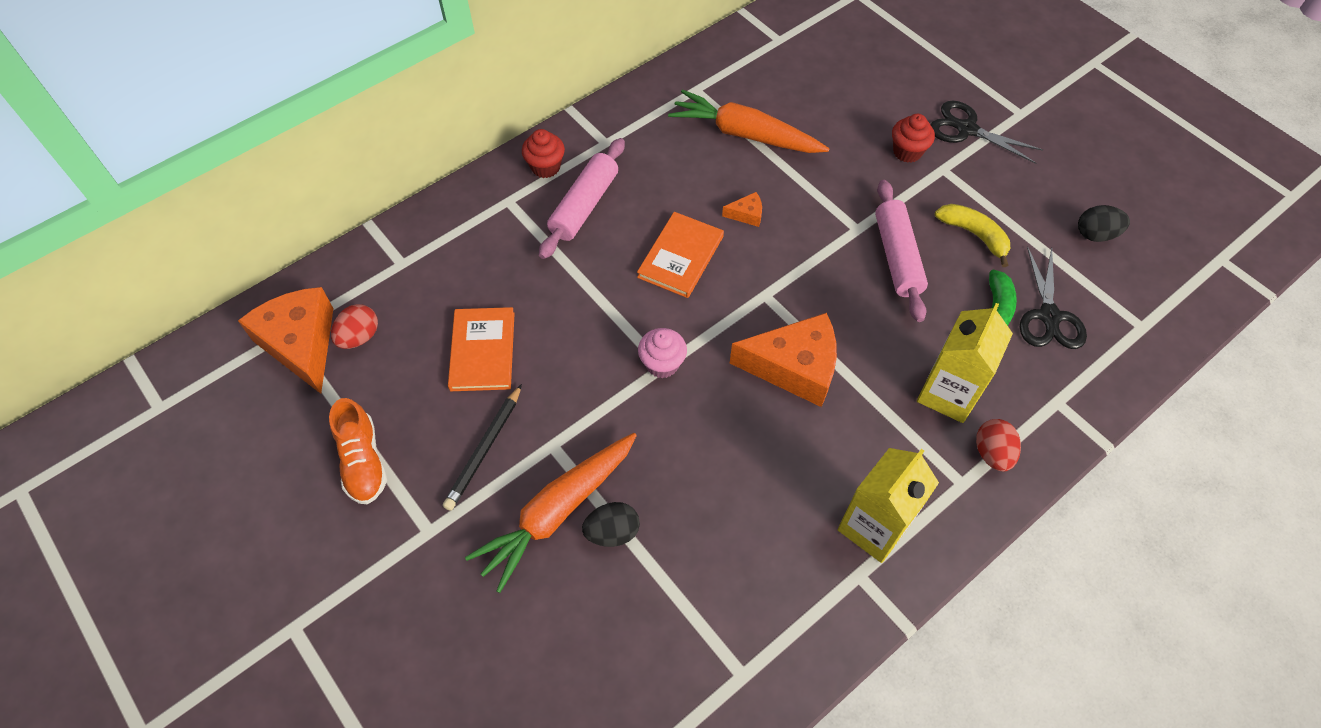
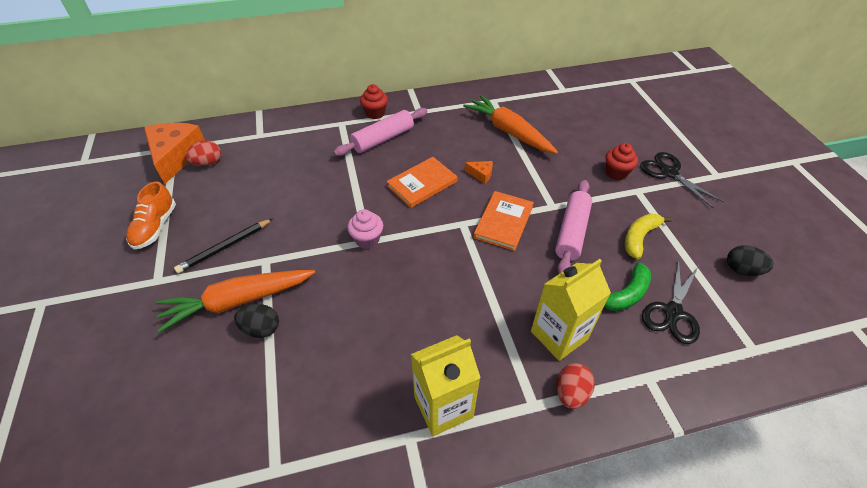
camera: 25 degrees right, 10 degrees down
(483, 351) = (267, 194): orange book -> orange book (503, 222)
(794, 367) = (453, 274): orange cheese -> none
(974, 235) = (639, 238): yellow banana -> yellow banana turned 120 degrees counterclockwise

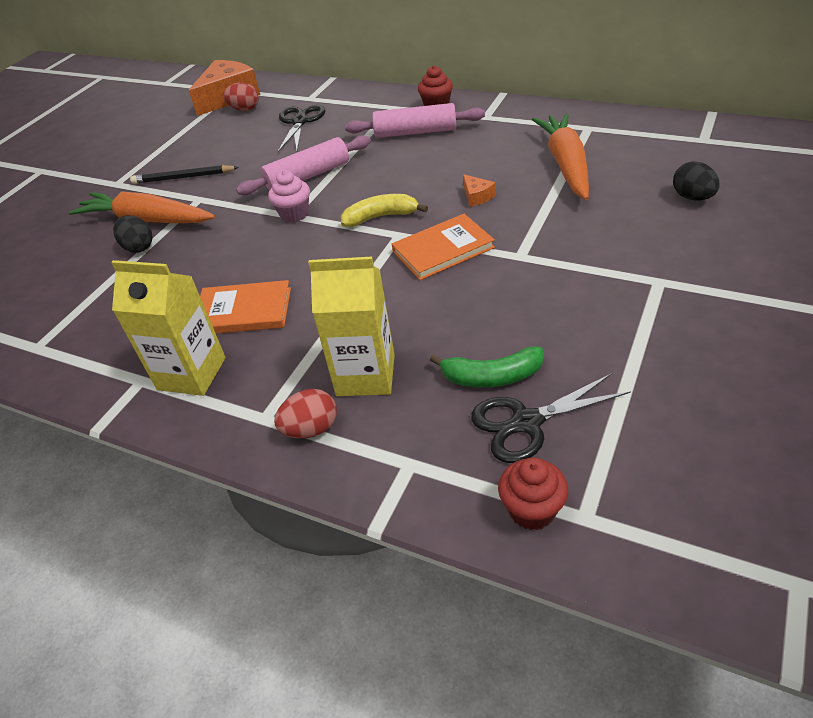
camera: 45 degrees right, 5 degrees down
(155, 227) = (156, 145): orange shoe -> none
(422, 184) = (403, 185): orange book -> orange book (243, 311)
(572, 232) = (508, 290): pink rolling pin -> pink rolling pin (308, 176)
(616, 173) = (654, 252): red cupcake -> red cupcake (532, 510)
(639, 238) = (589, 330): yellow banana -> yellow banana (381, 217)
(669, 172) = (738, 278): black scissors -> black scissors (300, 122)
(742, 270) = (696, 429): black egg -> black egg (692, 197)

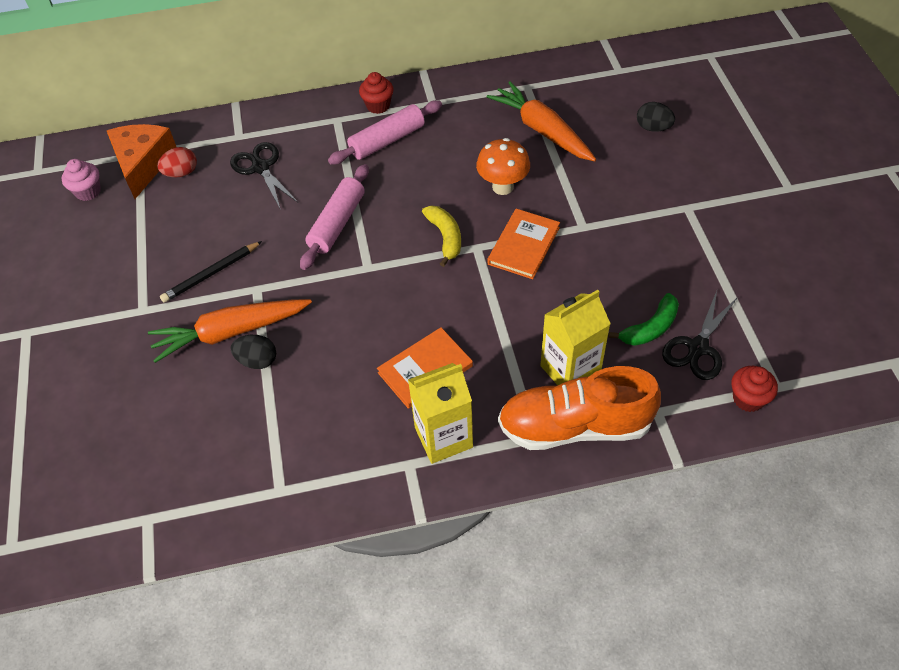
camera: 40 degrees left, 10 degrees up
(294, 214) = (368, 266): pink cupcake -> pink cupcake (88, 192)
(311, 429) = (574, 426): red egg -> orange shoe
(381, 217) = (445, 237): yellow banana -> yellow banana turned 120 degrees clockwise
(477, 196) = (502, 187): orange cheese -> orange mushroom

